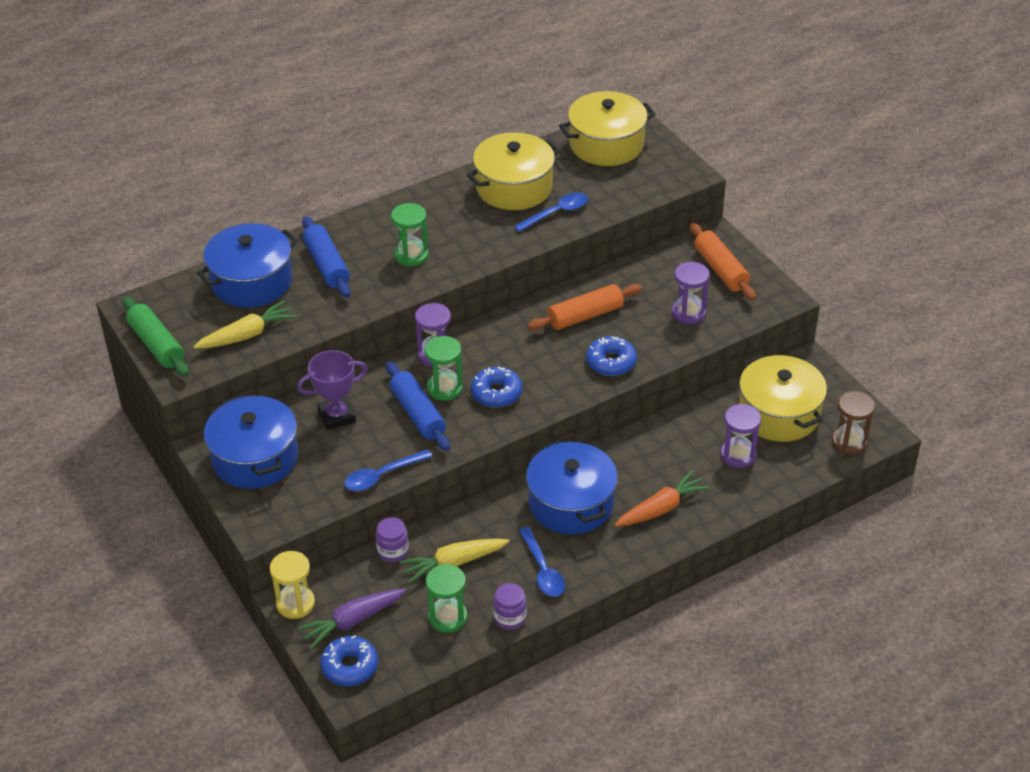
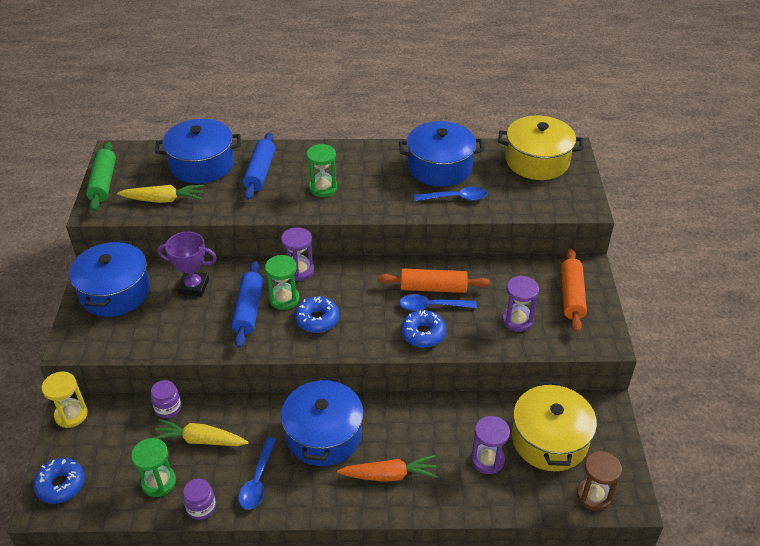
camera: 30 degrees right, 0 degrees up
(352, 621) = (94, 449): purple carrot -> none
(382, 476) = (183, 346): blue spoon -> blue spoon (432, 306)
(514, 187) = (440, 167): yellow pot -> blue pot

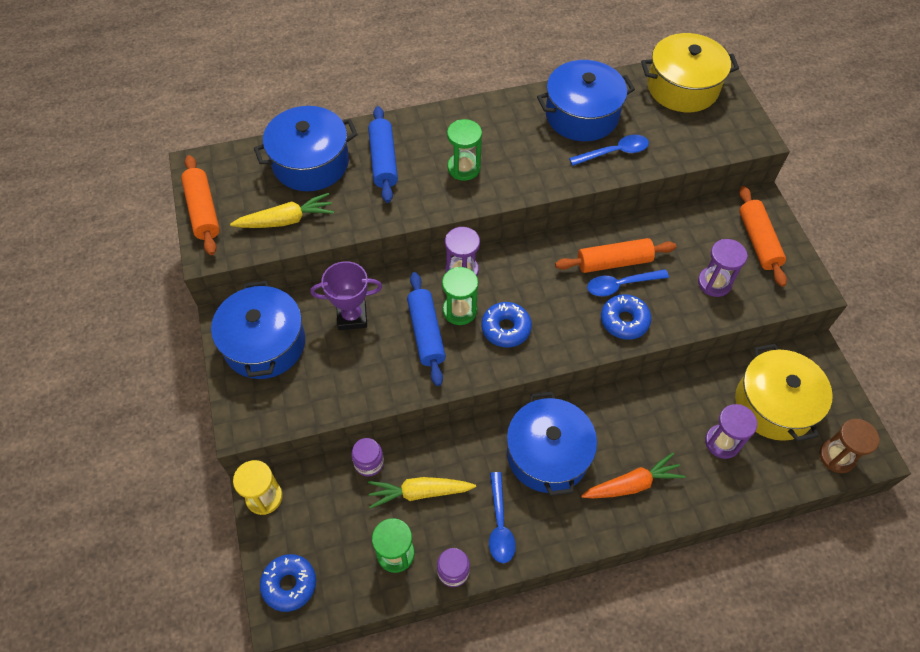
camera: 15 degrees left, 15 degrees up
(103, 183) = (203, 211): green rolling pin -> orange rolling pin

